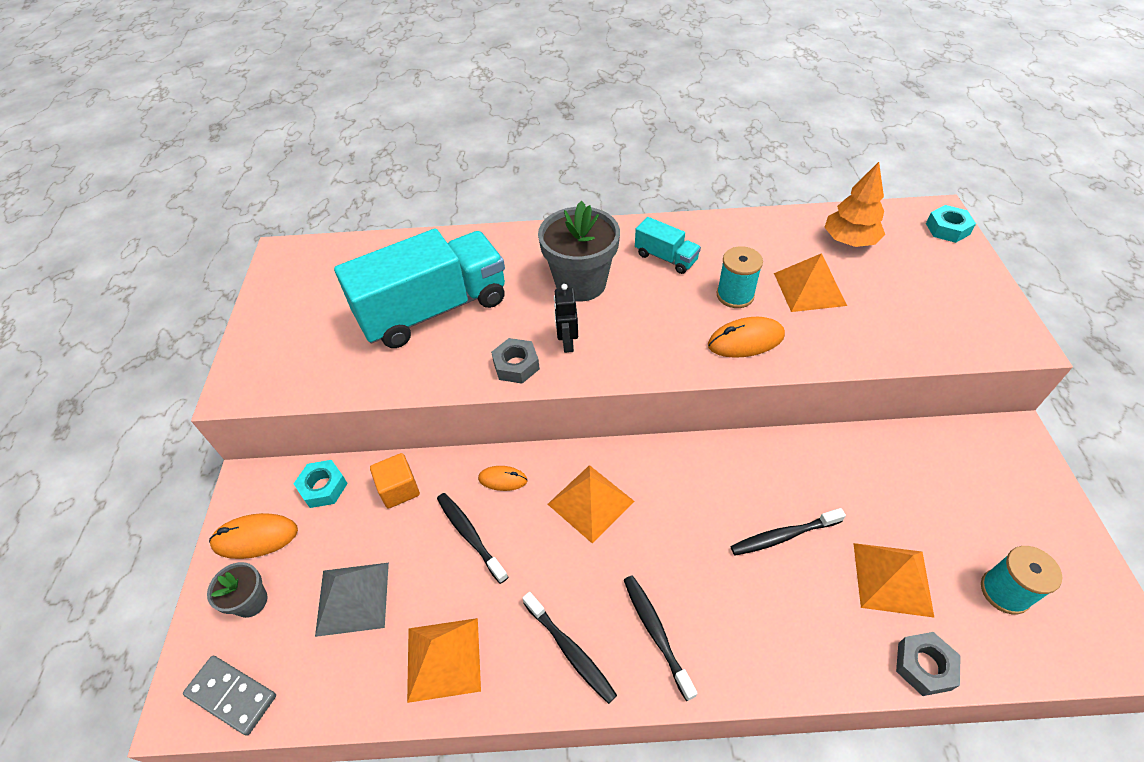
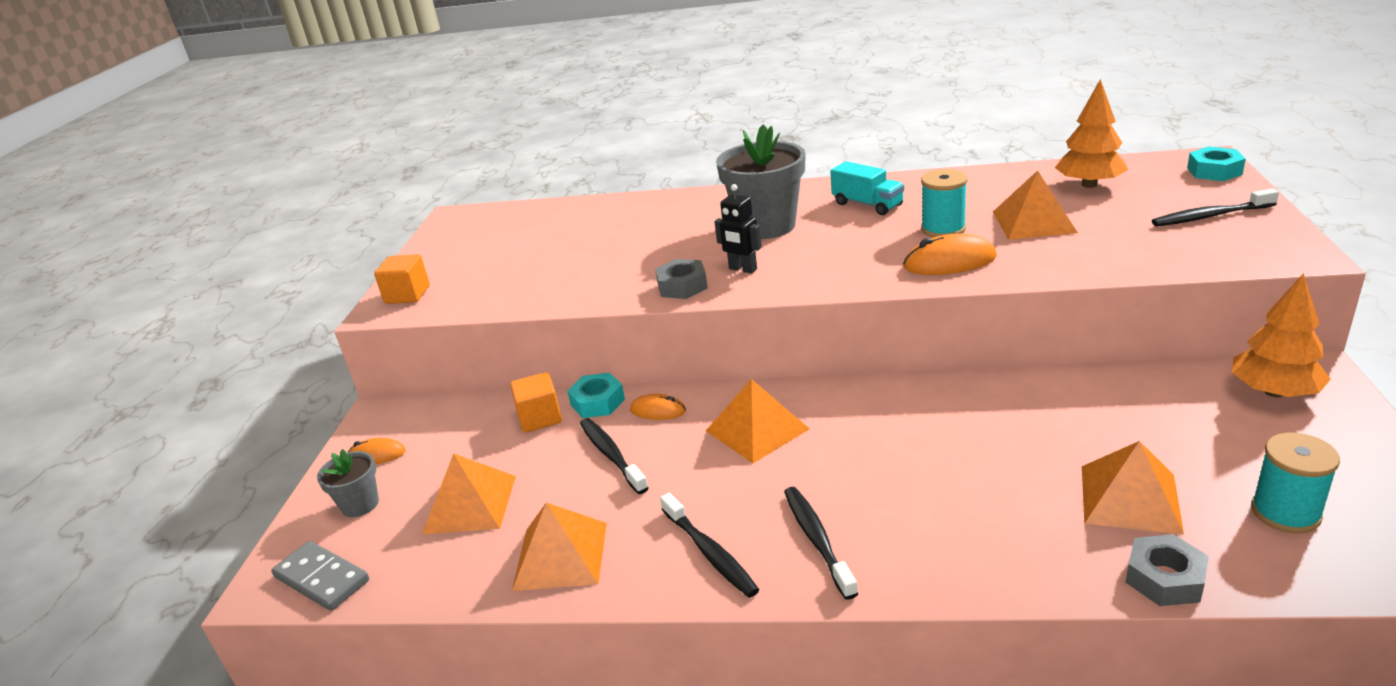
camera: 10 degrees right, 20 degrees down
(255, 369) = (407, 295): none -> orange cube
(255, 537) = (377, 455): orange mouse -> orange mouse, size x0.62
(323, 487) = (458, 416): turquoise nut -> turquoise nut (597, 402)
(352, 598) = (470, 504): grey pyramid -> orange pyramid
(434, 310) = (602, 249): turquoise truck -> none
(567, 343) = (742, 269): black robot -> black robot turned 60 degrees counterclockwise
(784, 536) = (991, 459): black toothbrush -> black toothbrush (1210, 216)
(989, 457) = (1274, 392): none -> orange tree

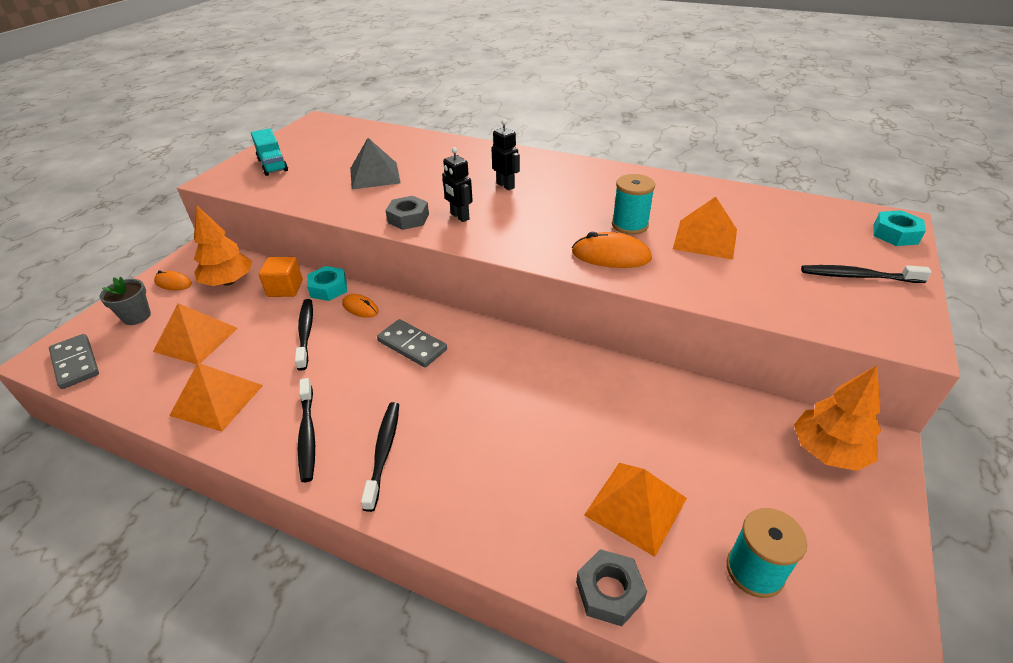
camera: 15 degrees right, 10 degrees up
(407, 295) = (239, 173): orange cube -> none
(594, 254) = (374, 175): none -> grey pyramid
(757, 429) = (412, 345): orange pyramid -> grey domino
(766, 226) = (505, 185): grey flower pot -> black robot
(867, 205) = (591, 187): turquoise truck -> turquoise truck (272, 165)
(1089, 184) = (777, 217): orange tree -> orange tree (228, 282)

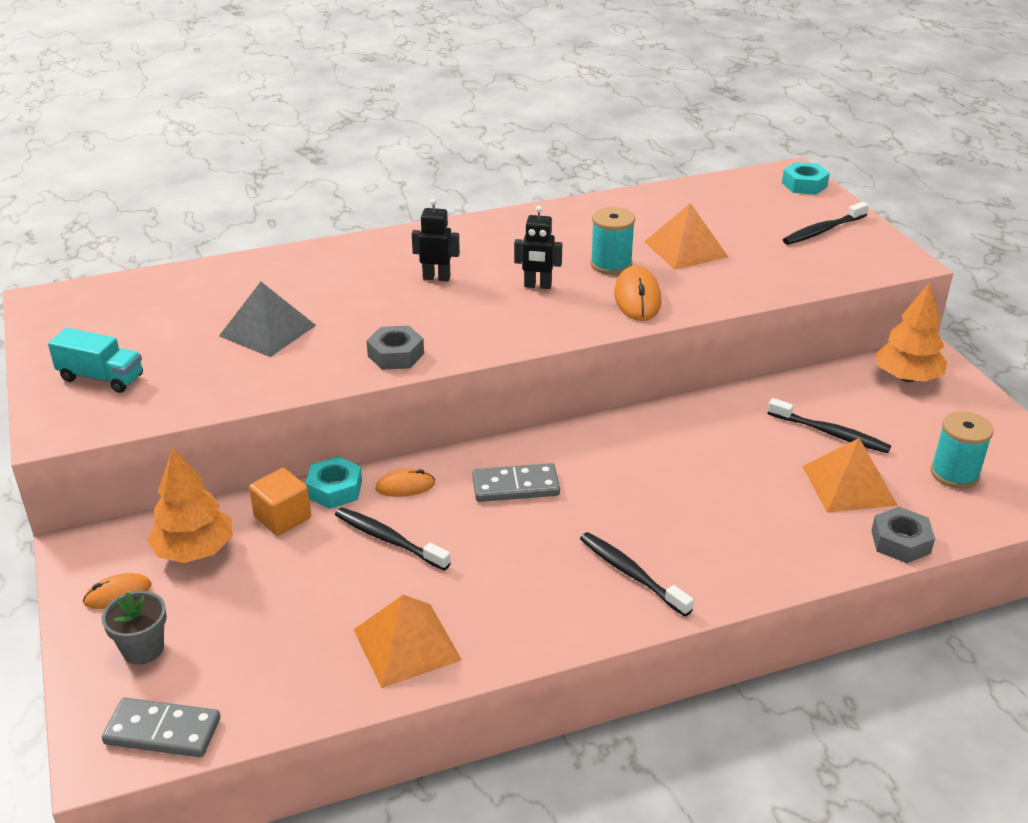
camera: 45 degrees left, 5 degrees down
(196, 339) = (272, 619): orange pyramid -> none
(307, 434) = (545, 607): black toothbrush -> black toothbrush (830, 433)
(459, 216) = (445, 328): black robot -> black robot (537, 286)
(611, 255) = (637, 298): orange mouse -> orange mouse turned 60 degrees counterclockwise

